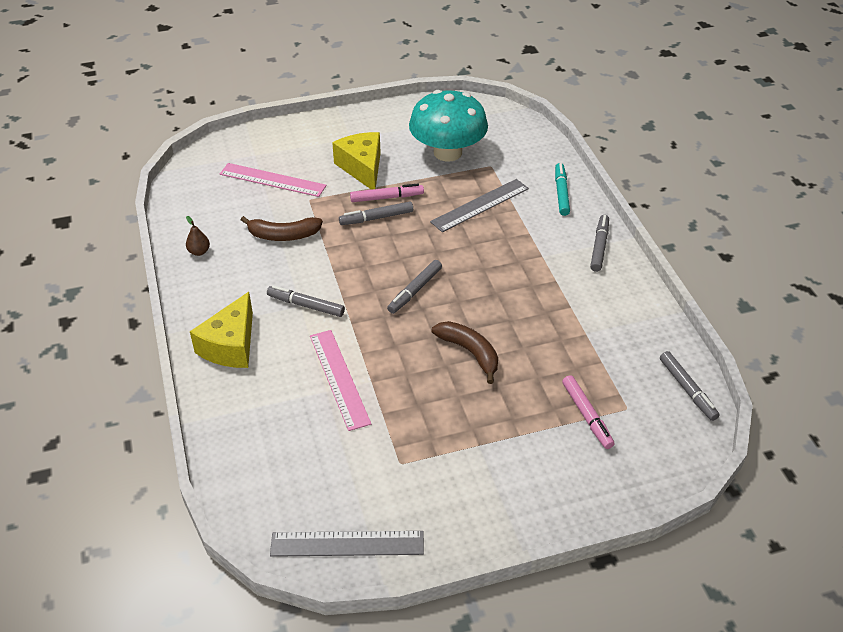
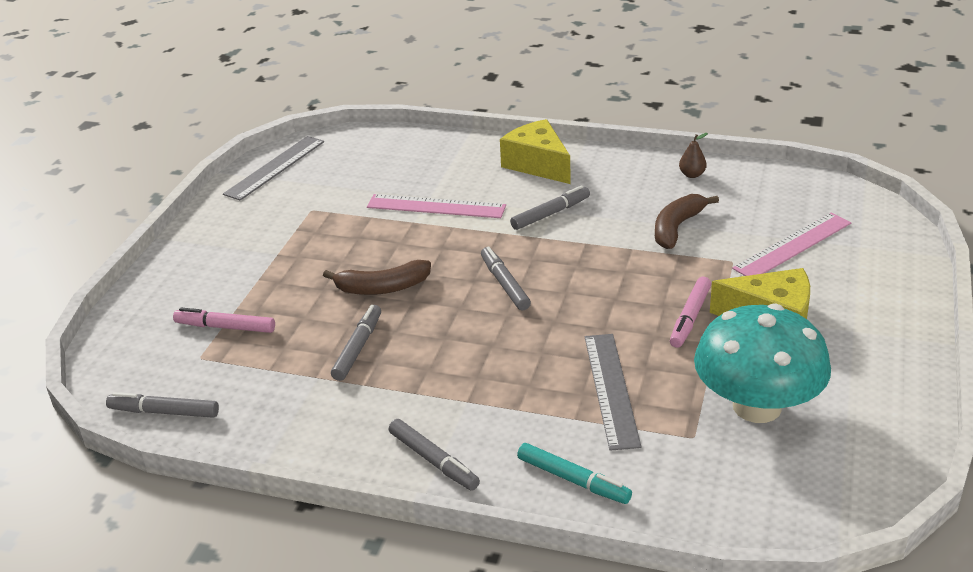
camera: 125 degrees right, 10 degrees down
(376, 218) = (655, 297): grey marker -> grey marker (358, 348)

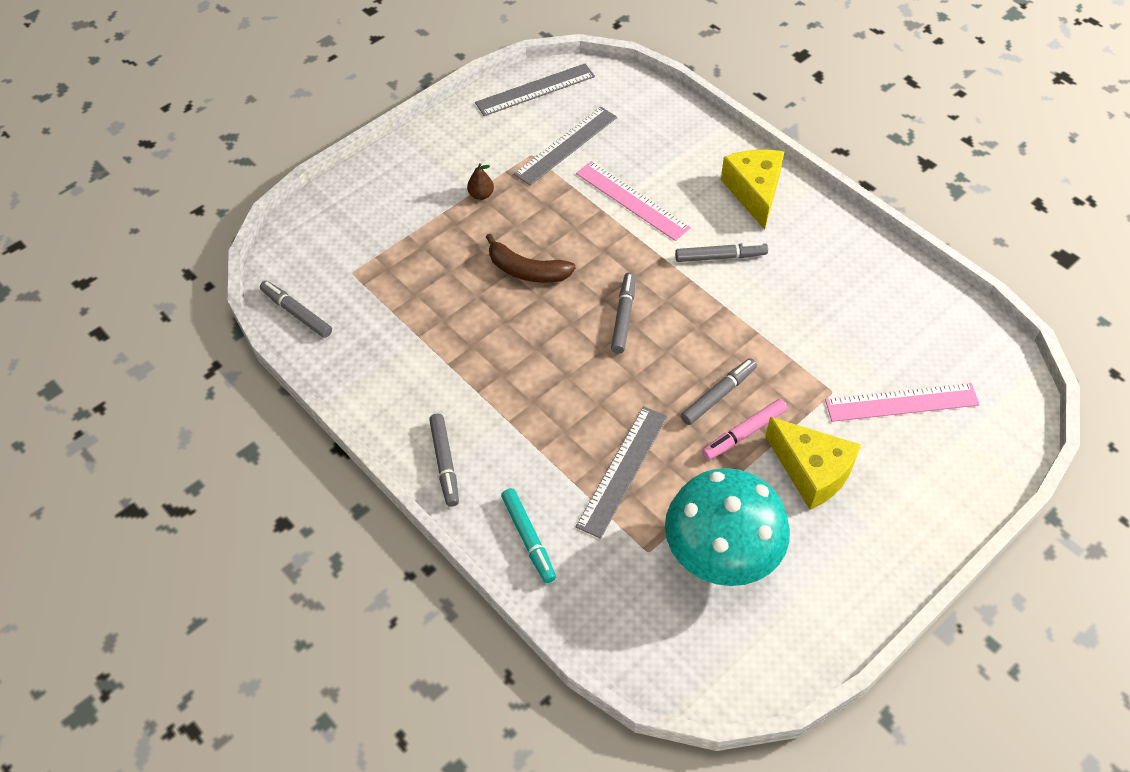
camera: 30 degrees right, 20 degrees up
(225, 327) = (387, 251): pink marker -> none
(339, 193) = (566, 145): none -> grey ruler
(358, 348) = (466, 324): grey marker -> grey marker (718, 395)
(677, 228) = (816, 328): brown banana -> none
(692, 175) = (882, 272): brown pear -> brown pear (481, 195)

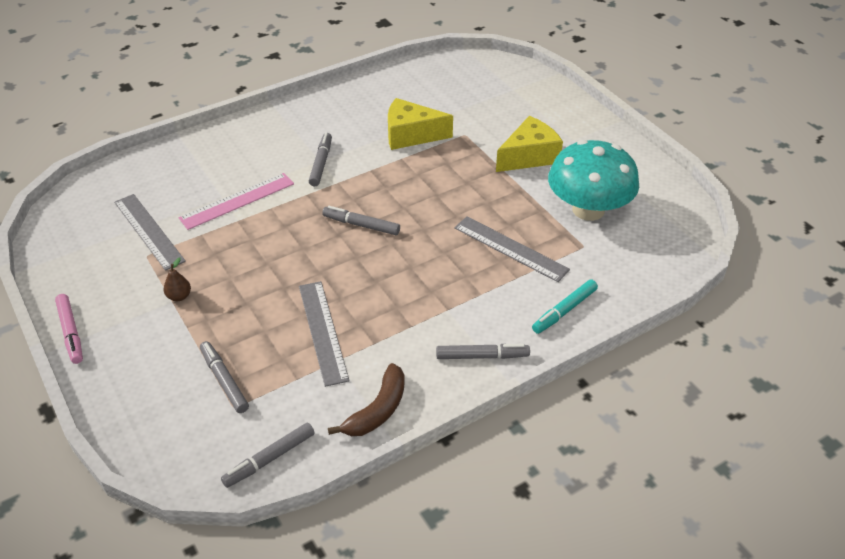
camera: 80 degrees left, 10 degrees down
(527, 270) = (287, 276): brown banana -> brown banana (377, 410)
(529, 538) = (564, 311): turquoise marker -> turquoise marker turned 150 degrees clockwise
(535, 90) = (62, 241): grey ruler -> grey ruler (323, 331)
(718, 395) = (453, 187): grey marker -> grey marker (224, 381)
(744, 433) = (491, 181): pink marker -> pink marker (71, 332)
(754, 192) = (263, 134): yellow cheese -> yellow cheese (411, 135)
(901, 402) = (482, 107): pink ruler -> none

